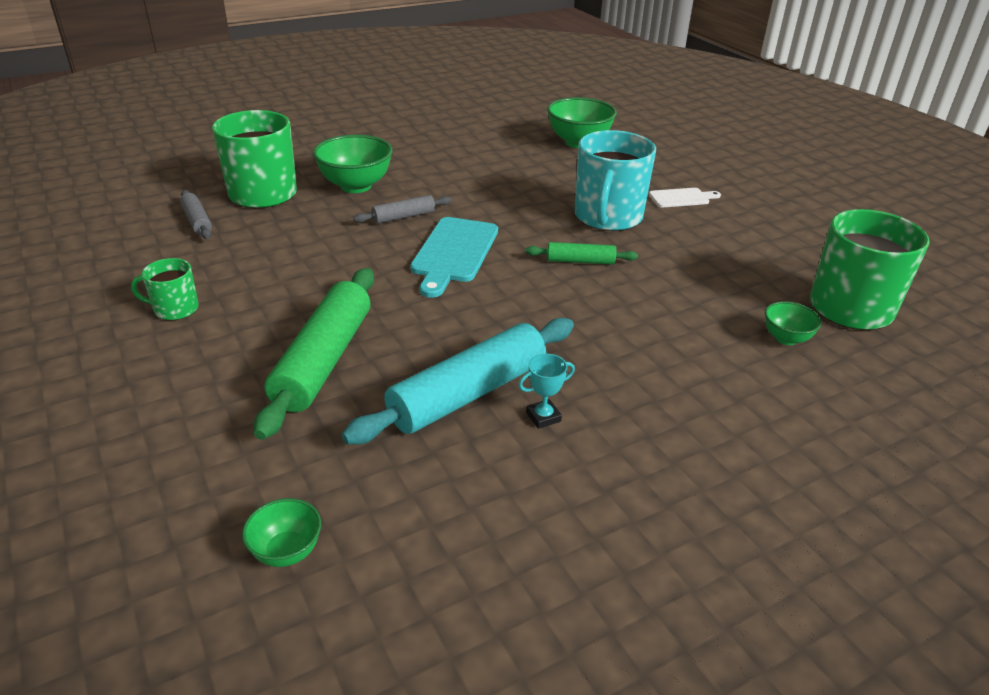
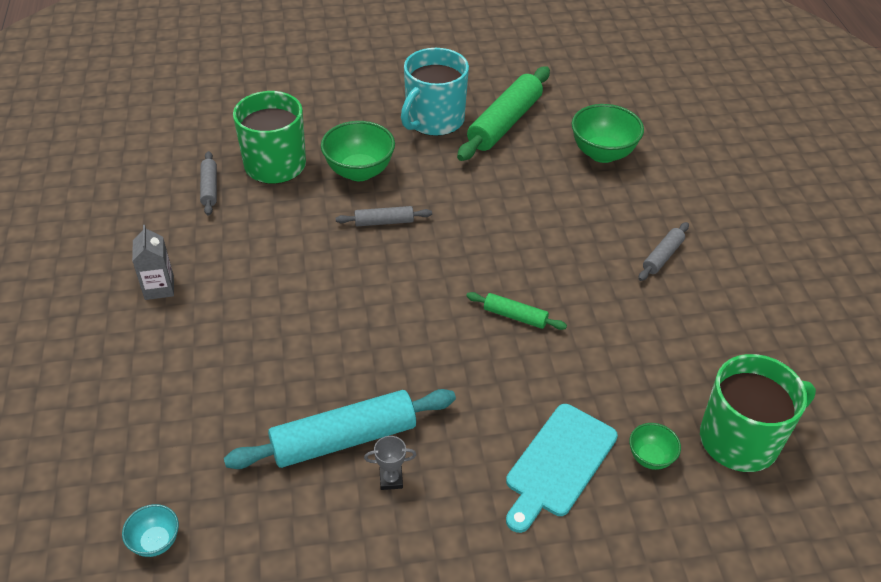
camera: 20 degrees right, 10 degrees up
(175, 309) = (159, 288): green mug -> grey carton
(287, 551) = (155, 542): green bowl -> turquoise bowl
(324, 360) = (249, 373): green rolling pin -> green rolling pin (505, 123)
(454, 253) = (407, 278): turquoise cutting board -> turquoise cutting board (558, 464)
(543, 417) = (391, 479): turquoise trophy -> grey trophy
(607, 217) = (572, 265): turquoise mug -> turquoise mug (434, 120)
(681, 198) = (662, 256): white cutting board -> grey rolling pin

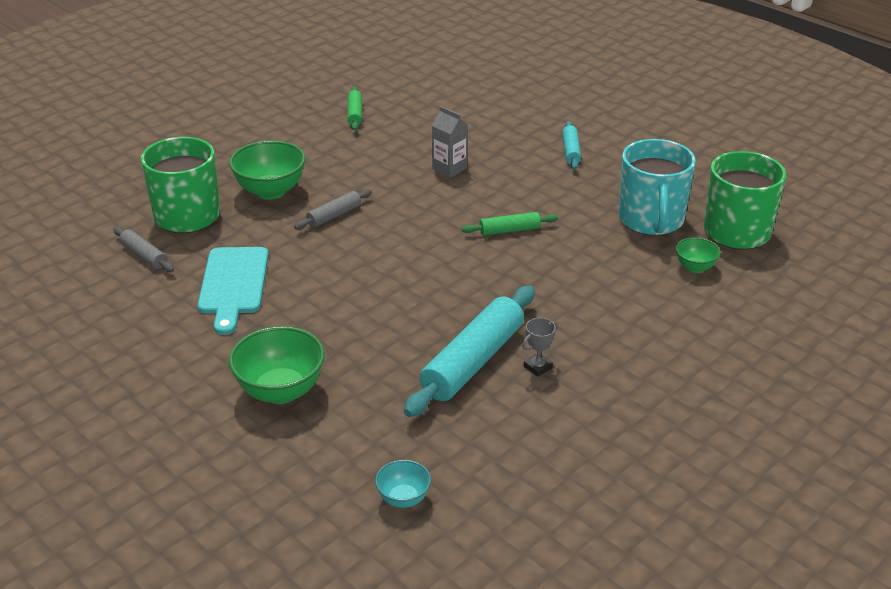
camera: 35 degrees left, 10 degrees down
(159, 288) = (187, 342): grey carton -> grey carton (449, 168)
(434, 120) = (293, 133): turquoise mug -> turquoise mug (651, 220)
(505, 123) = (355, 114): green rolling pin -> green rolling pin, size x0.50
(558, 464) = (641, 300): turquoise cutting board -> turquoise cutting board (233, 284)
(602, 153) = (455, 106): green bowl -> green bowl (280, 391)
(662, 256) = (571, 151): grey rolling pin -> turquoise rolling pin

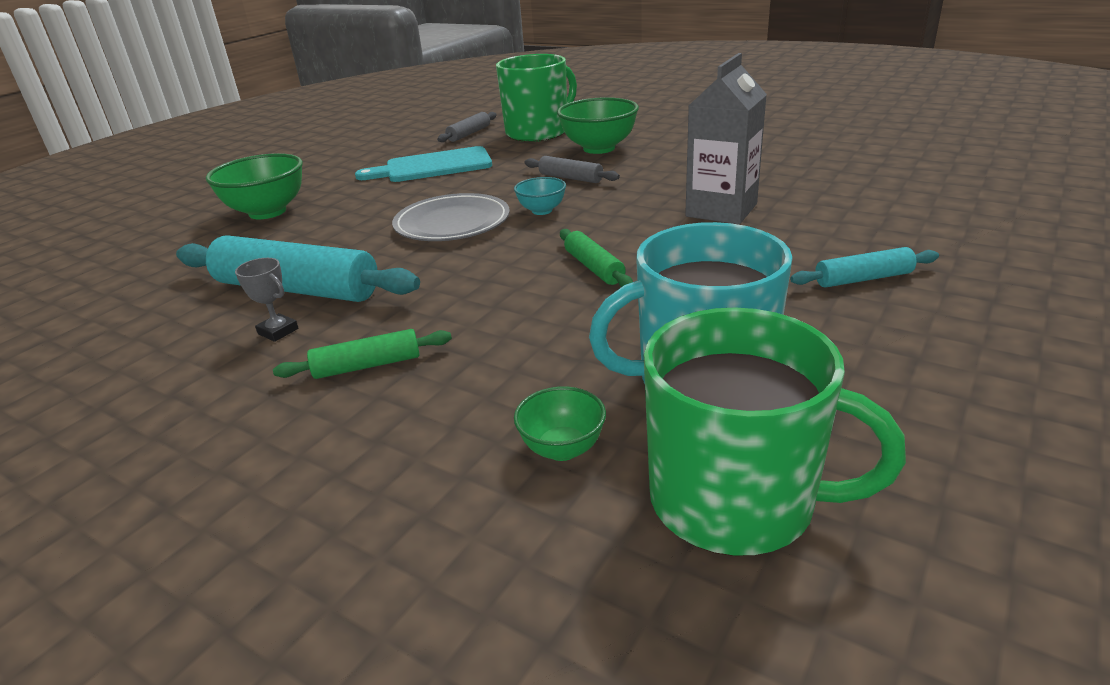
camera: 80 degrees right, 5 degrees down
(355, 114) = (794, 148): green rolling pin -> green rolling pin (367, 365)
(391, 282) = (452, 223): none -> grey plate
(403, 498) = (78, 290): turquoise bowl -> turquoise bowl (542, 210)
(449, 168) = (721, 210): grey carton -> grey carton, size x1.58

